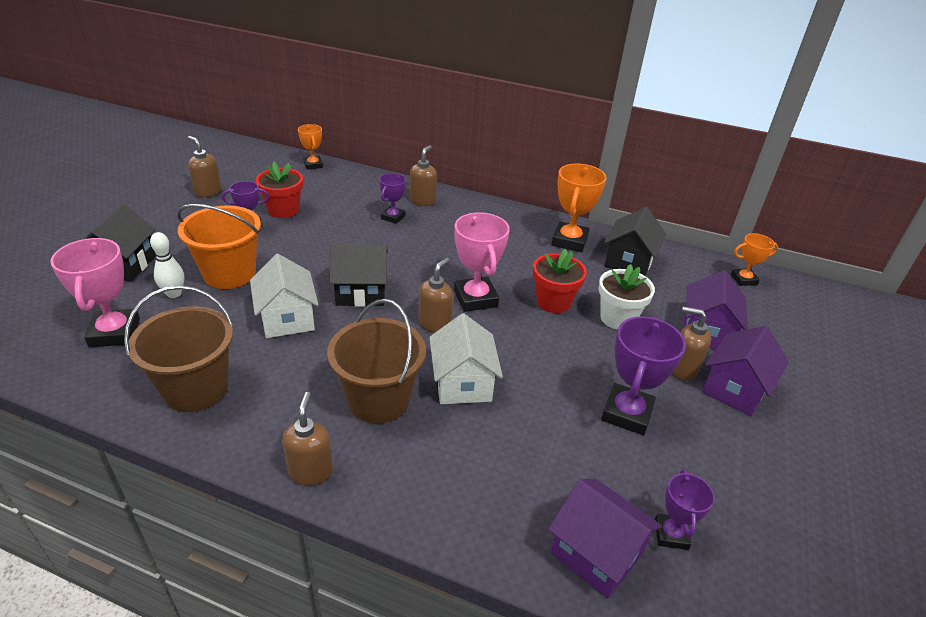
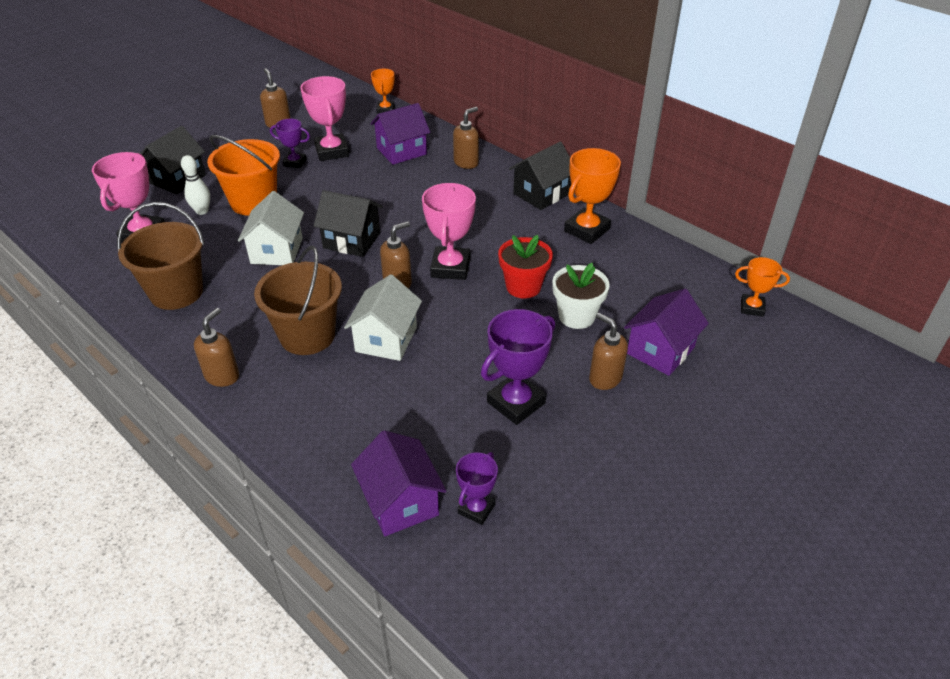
camera: 25 degrees right, 5 degrees up
(283, 210) = (332, 151): red flower pot -> pink trophy
(393, 217) = (426, 175): purple trophy -> none
(629, 262) = (634, 263): black house -> black house (541, 194)
(735, 389) = (644, 410): purple house -> purple house (401, 151)

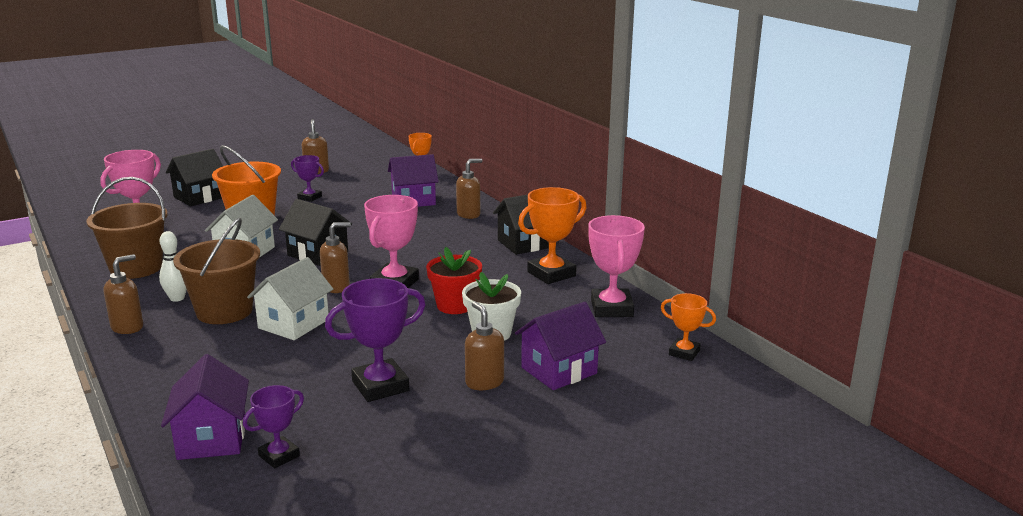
camera: 15 degrees right, 20 degrees down
(202, 211) = (202, 219): white bowling pin -> white bowling pin (177, 298)
(332, 151) = (349, 194): pink trophy -> pink trophy (611, 308)

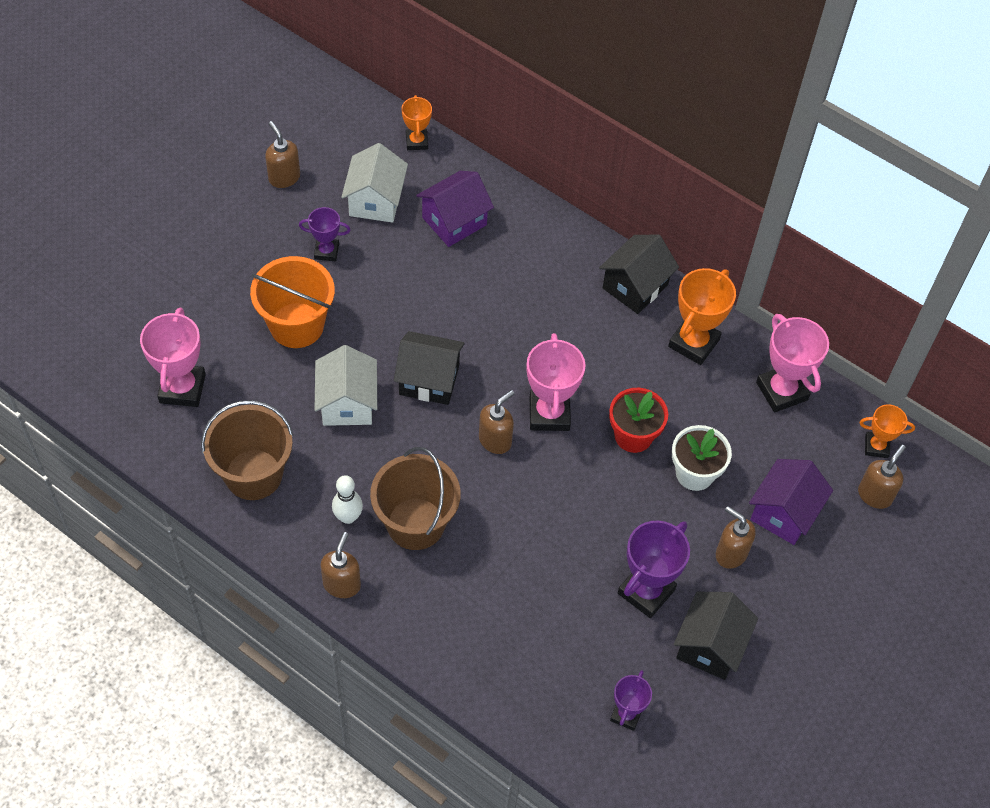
camera: 25 degrees left, 35 degrees up
(199, 197) = (190, 292): black house -> black house (710, 646)
(212, 438) = (555, 714): purple house -> none
(293, 324) = (500, 521): white house -> white house (375, 201)
(469, 214) = (538, 237): brown soap dispenser -> brown soap dispenser (875, 495)

